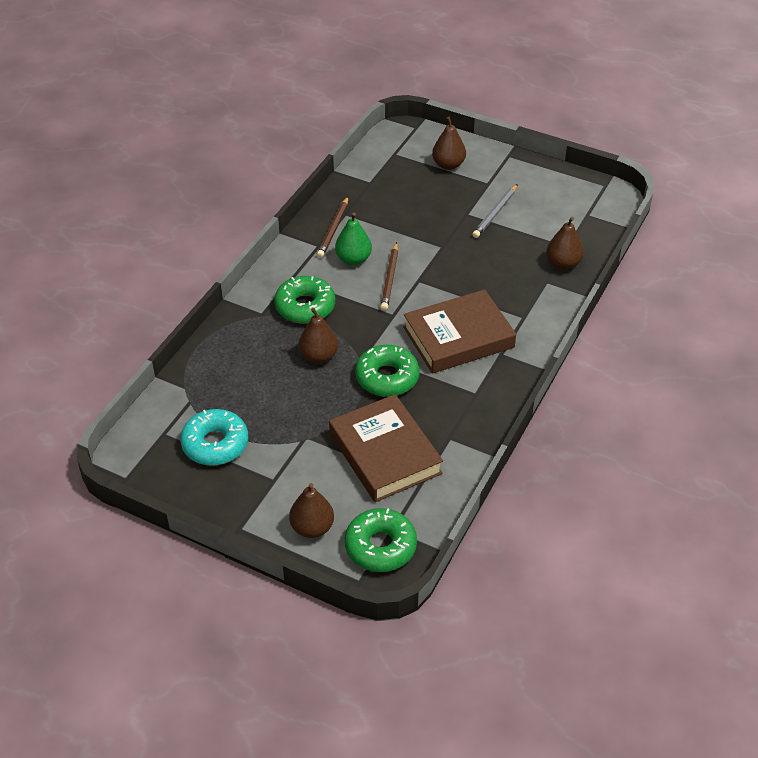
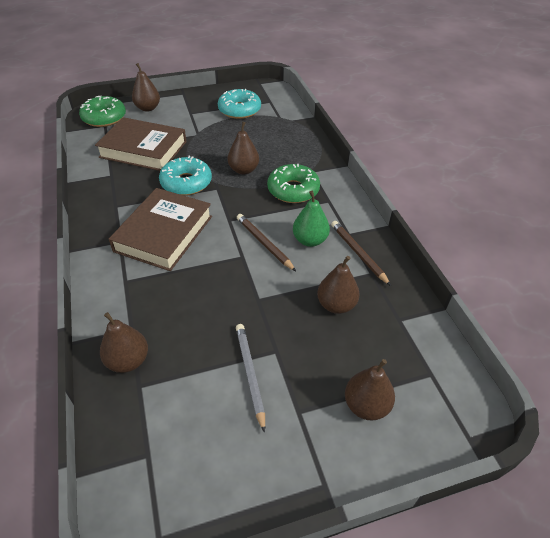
camera: 135 degrees right, 0 degrees up
(387, 377) = (186, 183): green donut -> turquoise donut
(396, 212) = (336, 305): none -> brown pear

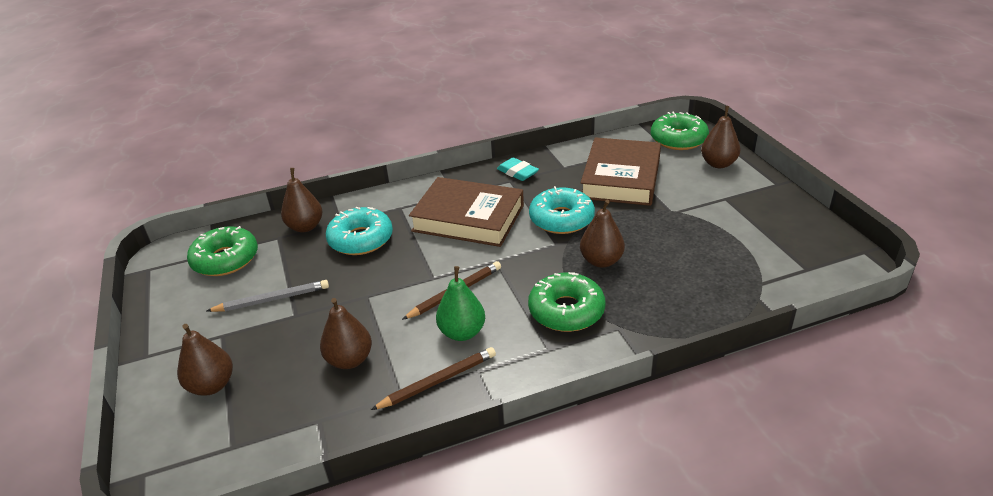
camera: 90 degrees right, 10 degrees down
(105, 201) = (517, 172): none -> turquoise eraser
(166, 437) = (225, 259): none -> green donut
(239, 110) = (759, 240): turquoise donut -> turquoise donut (361, 239)

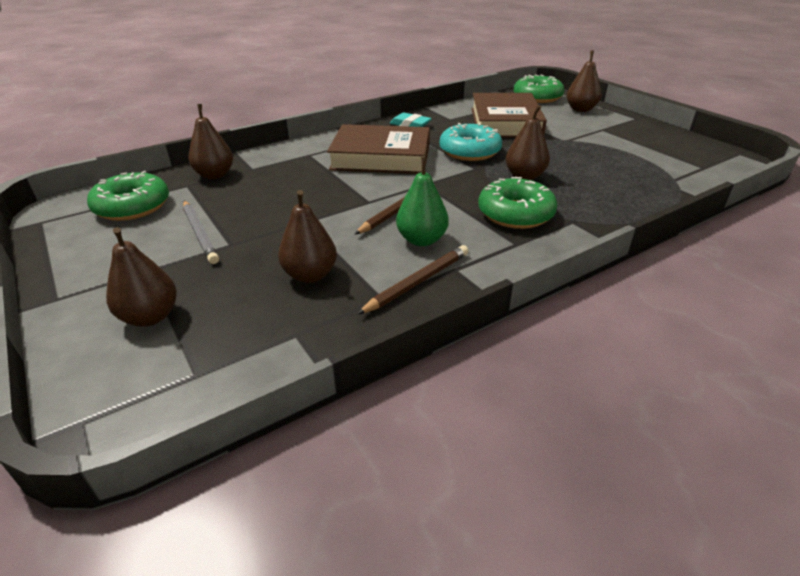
camera: 15 degrees left, 0 degrees up
(272, 299) = (199, 234): grey pencil -> grey pencil turned 90 degrees clockwise
(361, 239) = (279, 180): turquoise donut -> none

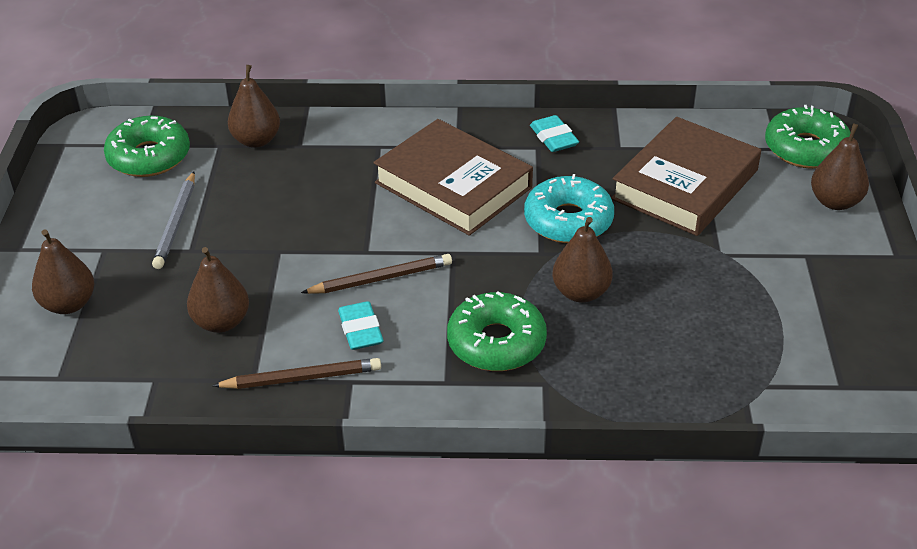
camera: 35 degrees right, 5 degrees up
(422, 240) = (360, 330): green pear -> turquoise eraser

